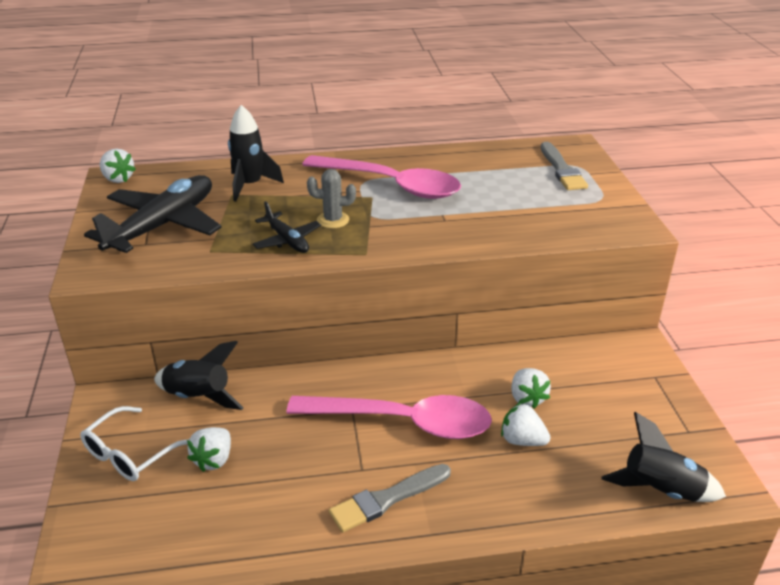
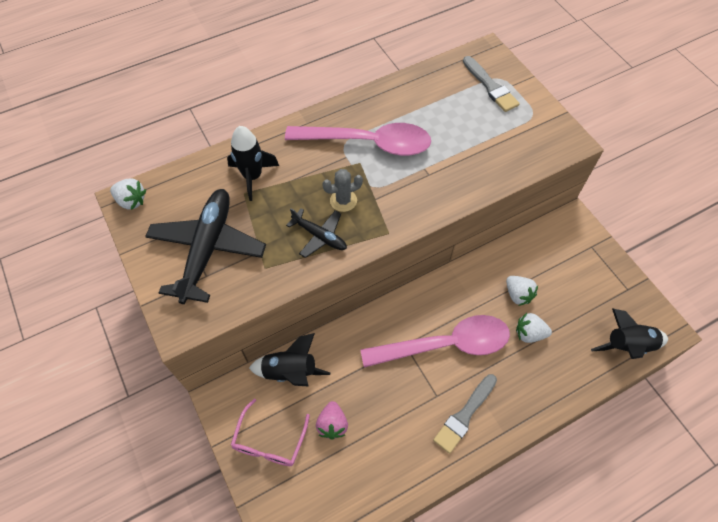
camera: 20 degrees left, 25 degrees up
(129, 454) = (269, 441): white glasses -> pink glasses
(213, 459) = (332, 424): white strawberry -> pink strawberry

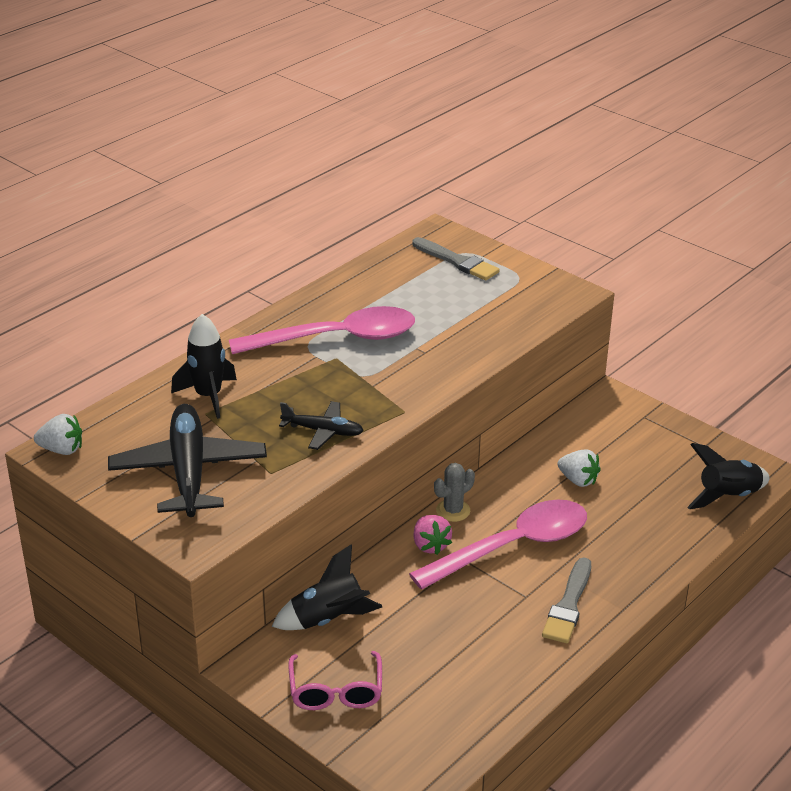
camera: 20 degrees left, 25 degrees down
(332, 424) = (409, 655): pink strawberry -> pink strawberry (430, 545)
(343, 200) = (334, 395): grey cactus -> grey cactus (453, 511)
(529, 333) = (609, 512): white strawberry -> none

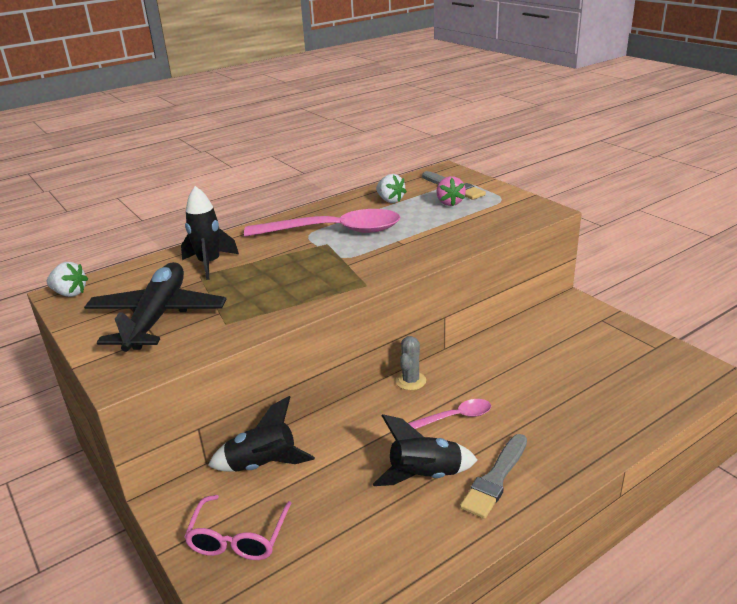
camera: 15 degrees right, 5 degrees down
(323, 431) = (288, 295): black plane -> none
(430, 545) = (380, 408): pink strawberry -> pink strawberry (450, 203)
(453, 511) = (410, 381): grey cactus -> grey cactus turned 45 degrees counterclockwise
(512, 547) = (455, 417): pink spoon -> pink spoon, size x0.48
(578, 480) = (531, 365): white strawberry -> white strawberry (390, 200)
(727, 496) = (674, 392): black rocket -> black rocket (425, 476)

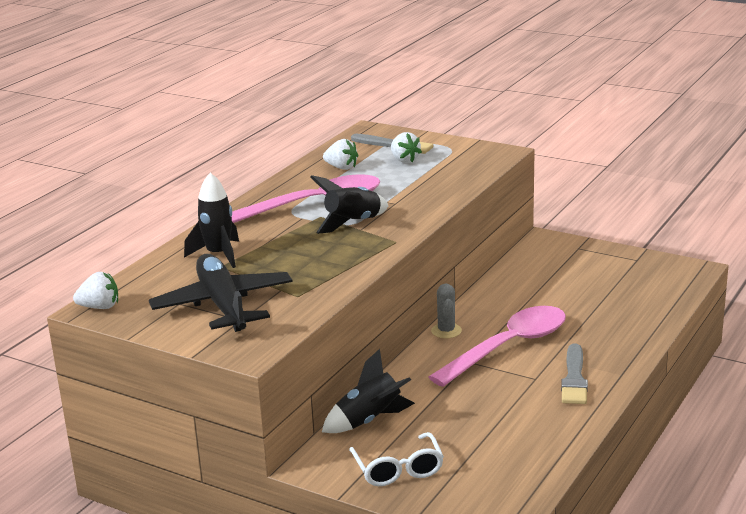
camera: 25 degrees left, 5 degrees down
(238, 538) = (398, 469): pink glasses -> white glasses
(425, 476) = (516, 391): black rocket -> black rocket (352, 223)
(450, 203) = (404, 160): pink strawberry -> white strawberry
(455, 417) = (508, 347): pink spoon -> pink spoon, size x2.10

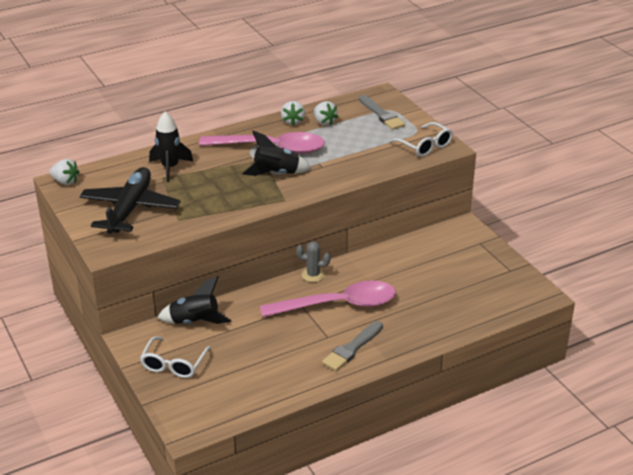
camera: 30 degrees right, 10 degrees up
(404, 160) = (372, 130): white strawberry -> white strawberry (293, 121)
(446, 331) = (313, 275): grey cactus -> grey cactus turned 75 degrees clockwise
(477, 157) = (425, 146): none -> white glasses

